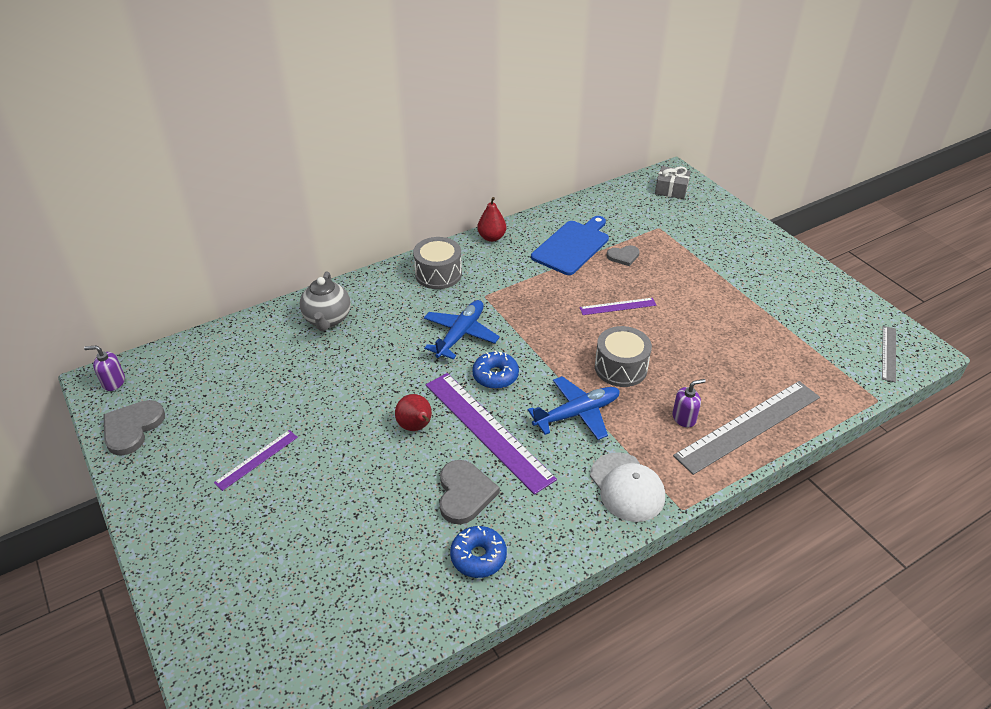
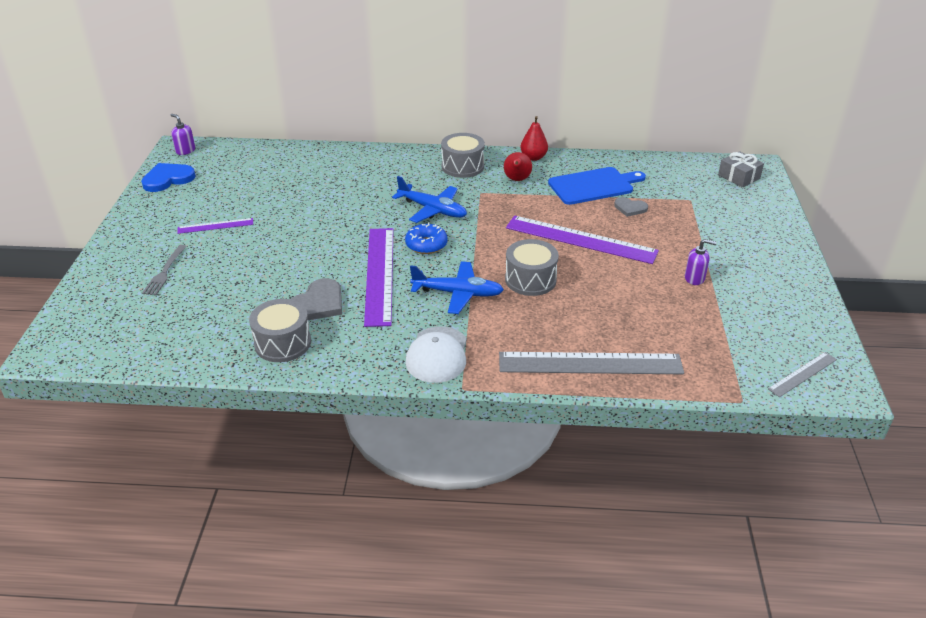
camera: 35 degrees right, 5 degrees down
(132, 428) = (168, 179): grey heart -> blue heart
(261, 545) = (165, 272): none -> grey fork
(327, 320) = (351, 166): grey teapot -> none
(416, 427) = (333, 251): red pear -> red pear (517, 180)
(460, 335) = (432, 210): blue plane -> blue plane turned 60 degrees clockwise
(478, 557) = (282, 343): blue donut -> grey drum
(617, 306) = (580, 239): purple ruler -> purple ruler, size x2.02
(684, 418) = (540, 334): purple soap dispenser -> purple soap dispenser (694, 278)

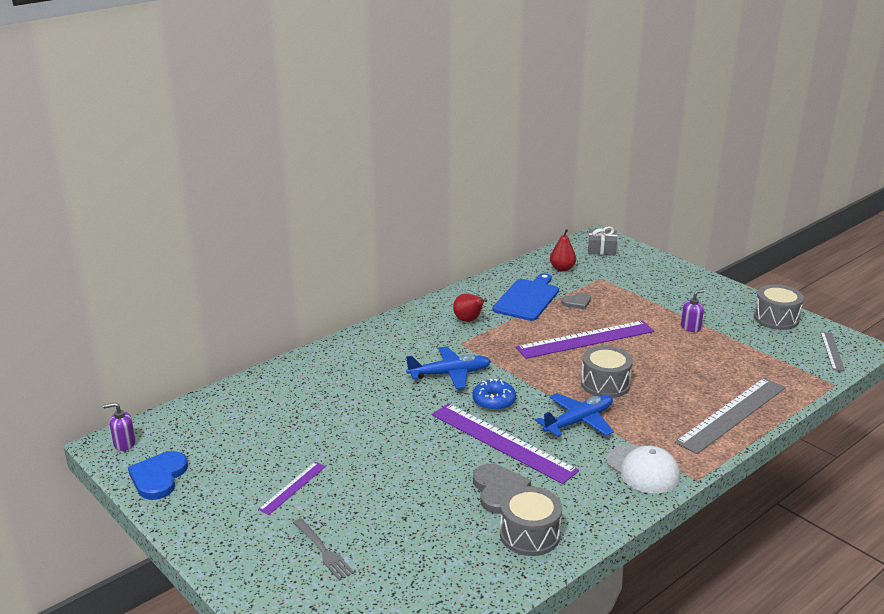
camera: 45 degrees left, 10 degrees down
(462, 166) = (410, 330): grey drum -> grey drum (776, 318)
(533, 157) = (450, 298): red pear -> red pear (562, 269)

